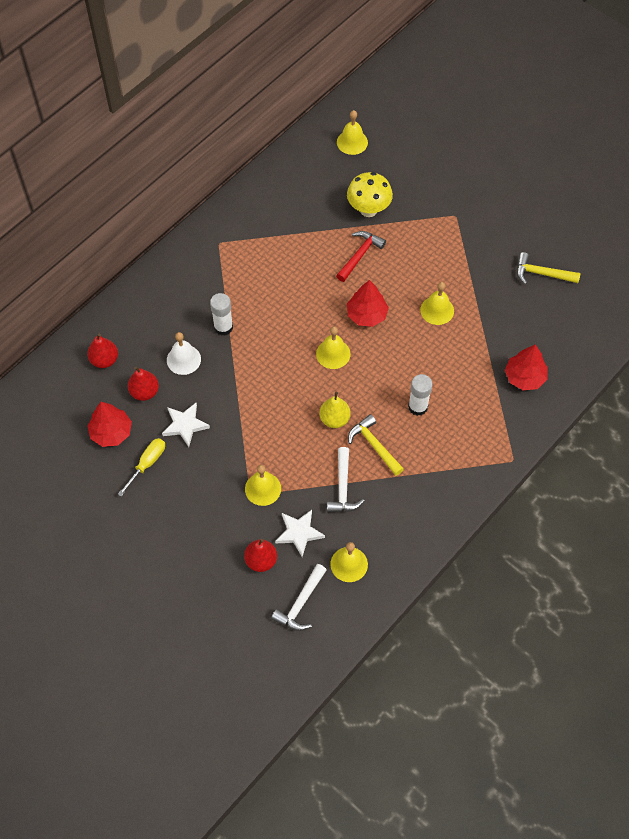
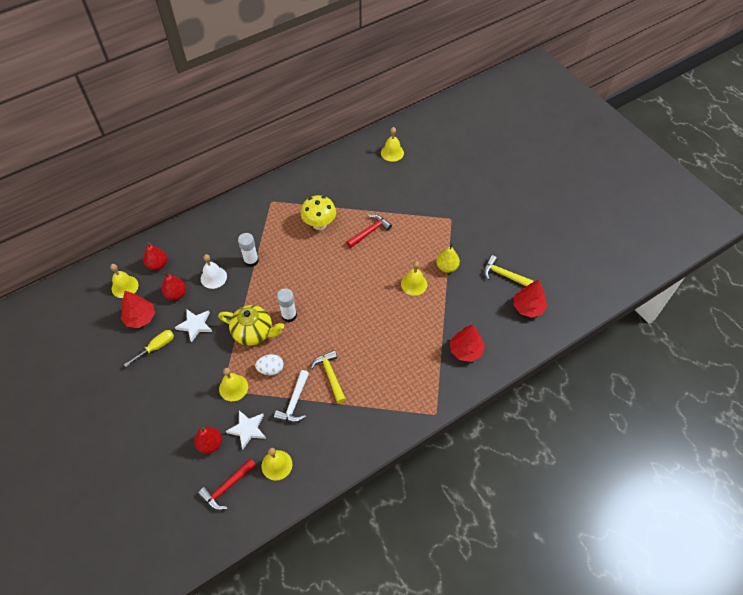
camera: 15 degrees right, 5 degrees down
(262, 416) = (254, 332): none -> yellow teapot
(300, 456) = (271, 369): none -> white egg
(300, 603) = (227, 487): white hammer -> red hammer
(333, 354) = (324, 298): yellow bell -> yellow bell (125, 286)
(334, 419) = (307, 347): yellow pear -> yellow pear (447, 267)
(366, 315) = (359, 275): red tree -> red tree (528, 307)
(368, 210) = (387, 201): yellow mushroom -> yellow mushroom (319, 224)
(418, 407) = (374, 353): white glue stick -> white glue stick (289, 315)

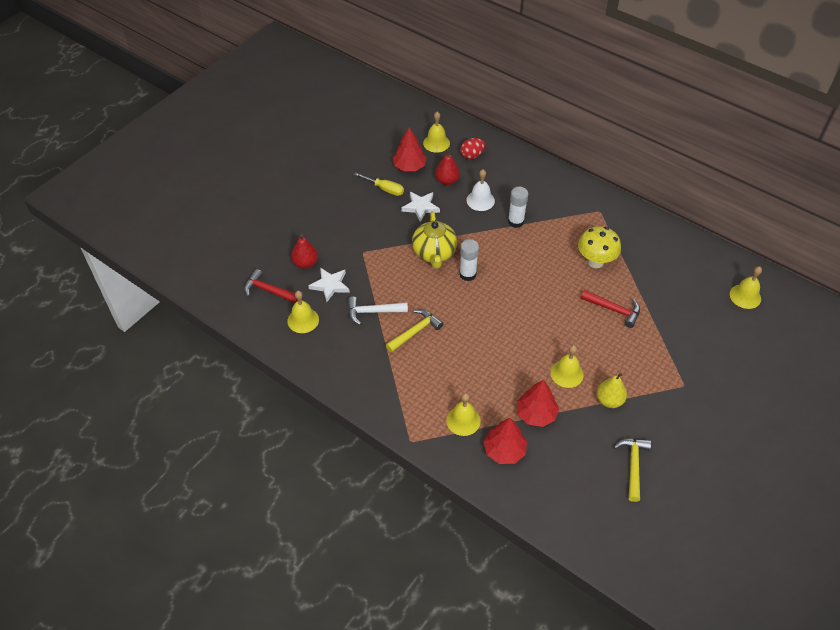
camera: 70 degrees right, 5 degrees down
(157, 265) = (472, 155): red pear -> red egg
(233, 387) = (368, 259): yellow bell -> yellow bell (463, 420)
(271, 369) = (400, 281): white egg -> none
(528, 307) = (599, 505): red tree -> red tree (536, 414)

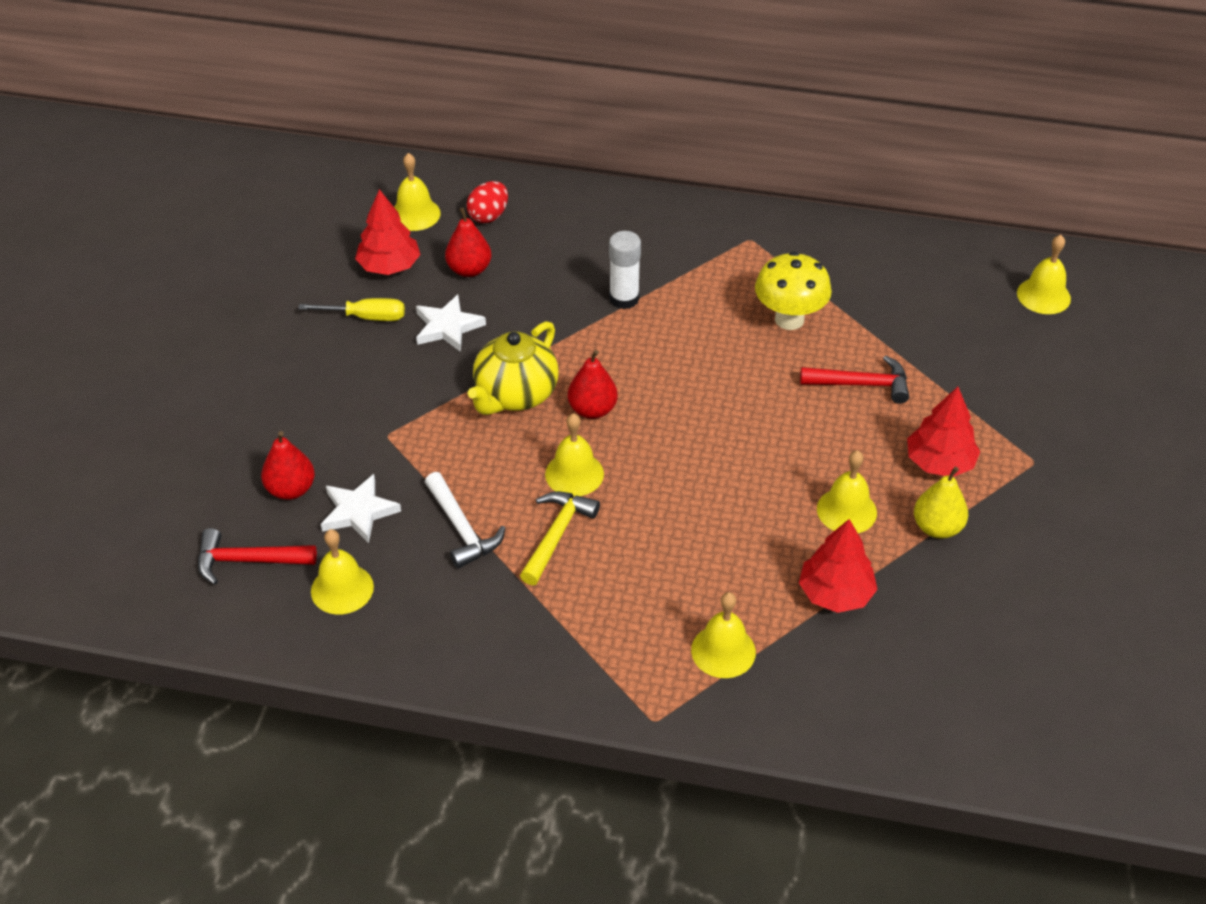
camera: 25 degrees left, 5 degrees down
(372, 312) = (462, 529): white hammer -> white hammer turned 90 degrees counterclockwise
(434, 253) = (515, 395): yellow teapot -> yellow teapot turned 60 degrees clockwise
(440, 304) = (574, 474): none -> yellow bell
(467, 274) = (592, 410): white glue stick -> red pear
(480, 200) = (545, 283): white bell -> none
(504, 450) = (819, 672): red tree -> red tree (939, 462)
(633, 465) = (1032, 614): yellow hammer -> none

